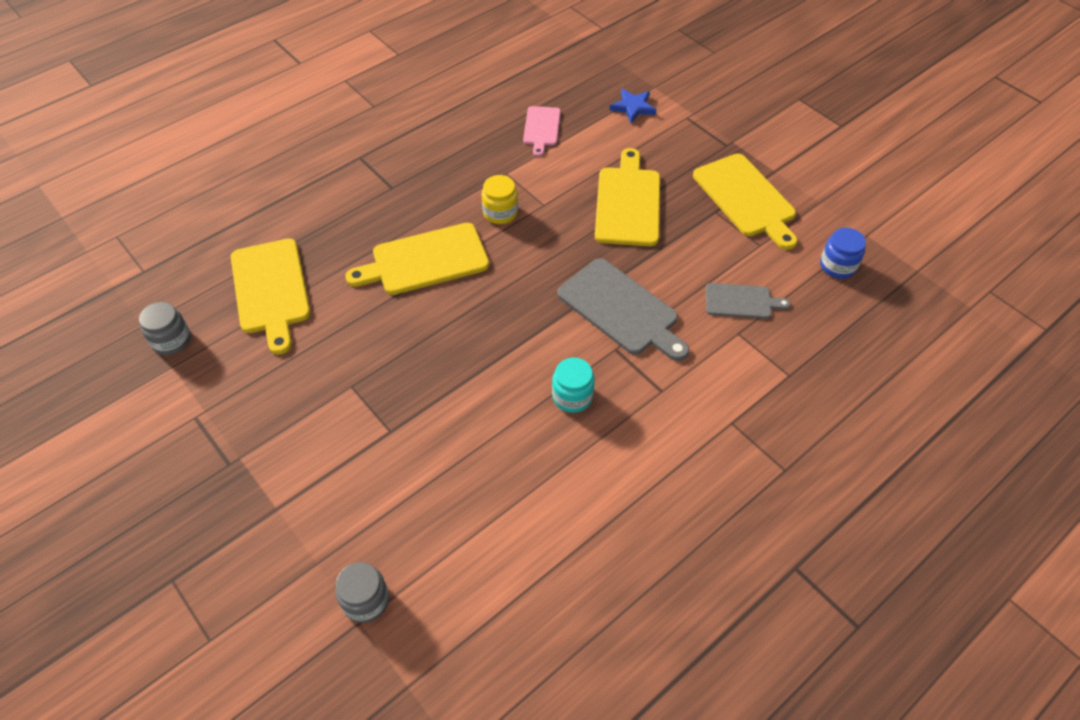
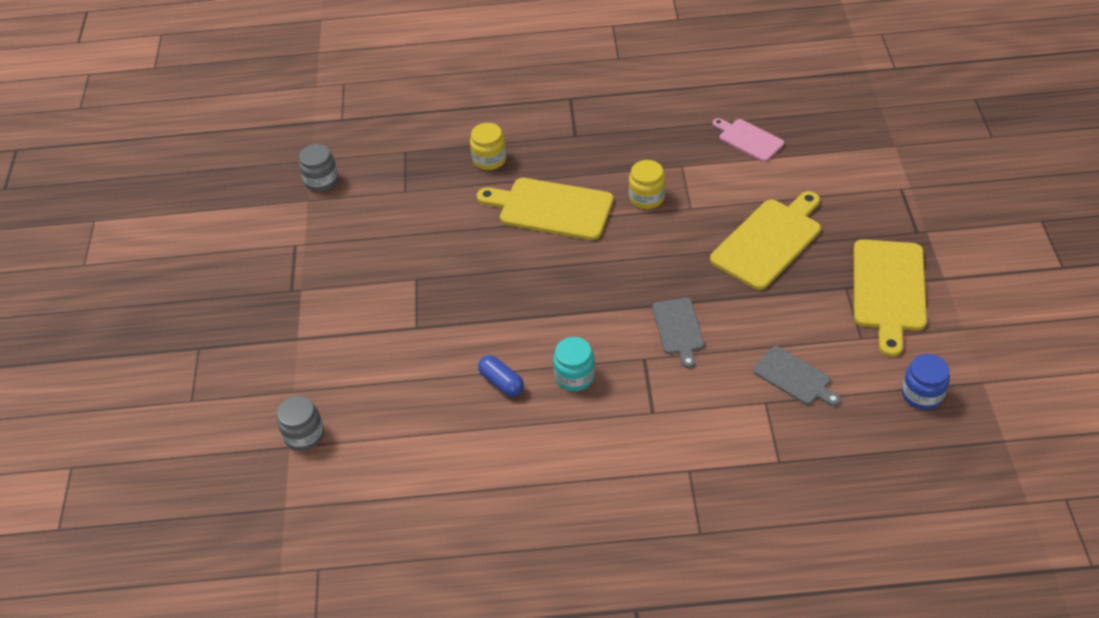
camera: 40 degrees right, 5 degrees down
(270, 290) = (417, 176): yellow cutting board -> none
(330, 243) = (489, 159): none -> yellow jar
(514, 438) = (501, 382): none -> blue capsule
(541, 128) = (748, 139): pink cutting board -> pink cutting board turned 90 degrees clockwise
(621, 309) = (678, 329): grey cutting board -> grey cutting board, size x0.58
(633, 107) = (855, 156): blue star -> none

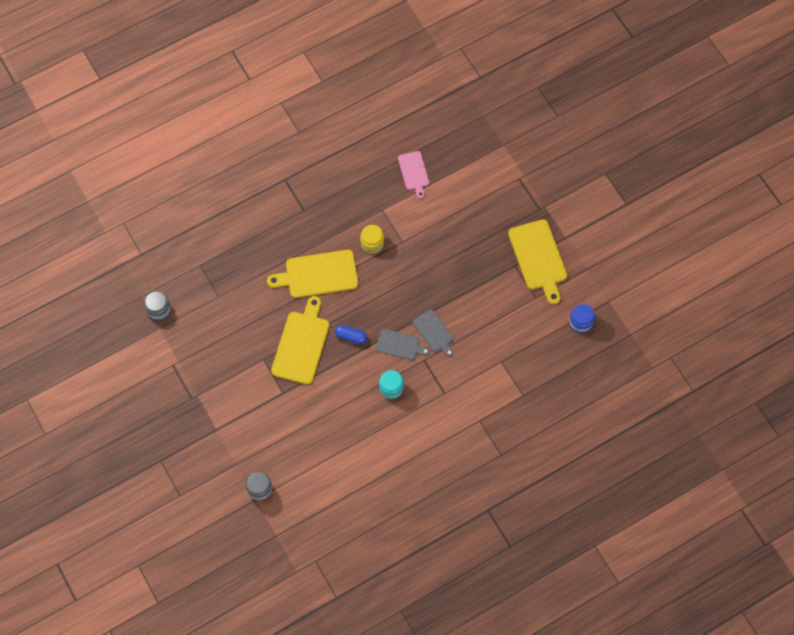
camera: 30 degrees left, 20 degrees up
(489, 159) = (259, 250): yellow jar -> none
(501, 382) = (352, 409): blue capsule -> blue capsule (351, 336)
(748, 139) = (414, 172): pink cutting board -> pink cutting board turned 120 degrees counterclockwise
(769, 241) = (458, 249): yellow cutting board -> yellow cutting board (301, 344)
(794, 377) = (510, 339): grey cutting board -> grey cutting board (400, 345)

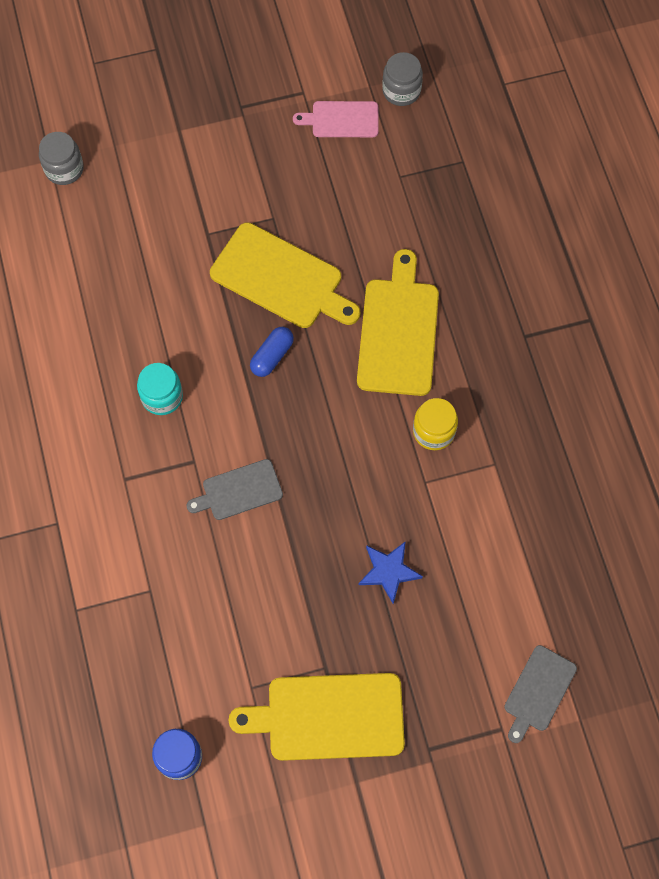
camera: 105 degrees right, 0 degrees up
(400, 345) = (232, 429): grey cutting board -> grey cutting board (538, 691)
(414, 172) = (557, 537): pink cutting board -> pink cutting board (341, 119)
(456, 247) = (388, 571): none -> blue star

